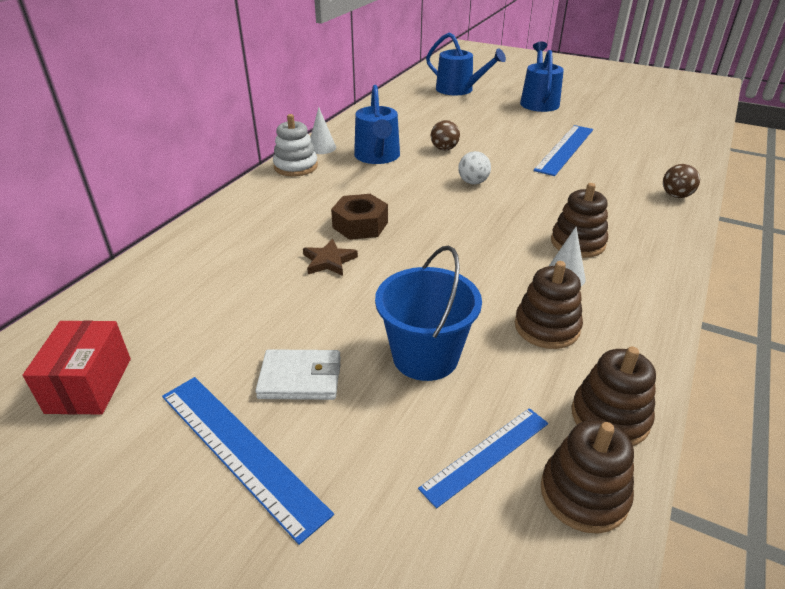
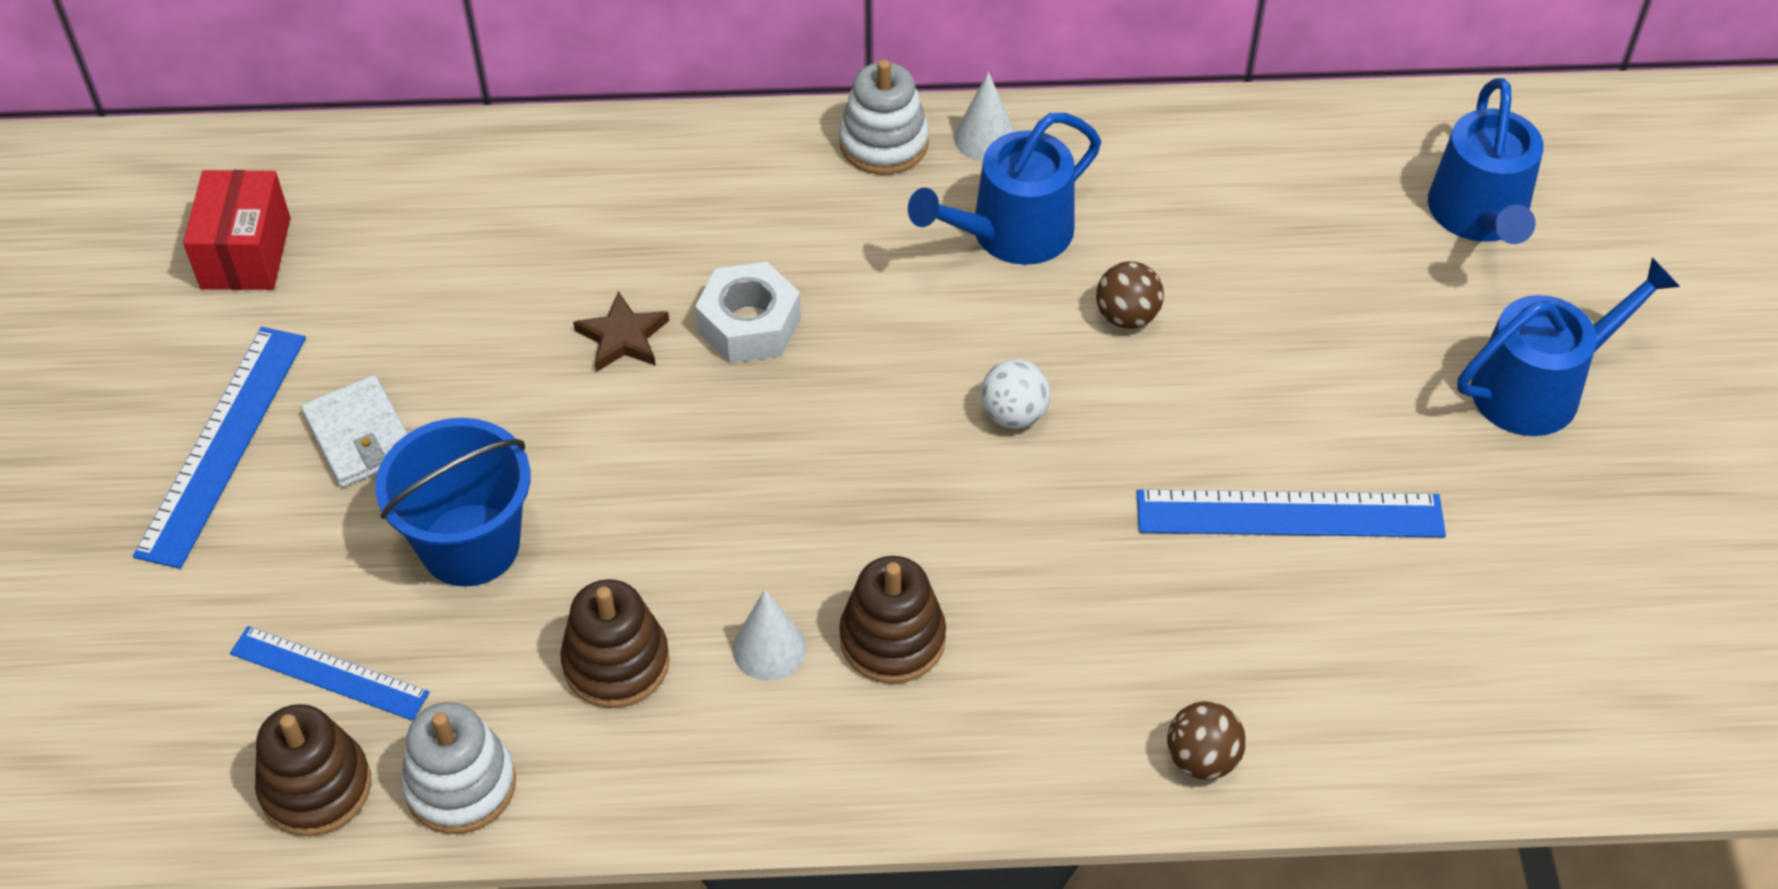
camera: 60 degrees right, 15 degrees up
(89, 385) = (246, 253): red box -> red box turned 60 degrees counterclockwise
(360, 225) = (749, 324): brown nut -> white nut
(610, 417) = (460, 785): brown stacking toy -> white stacking toy

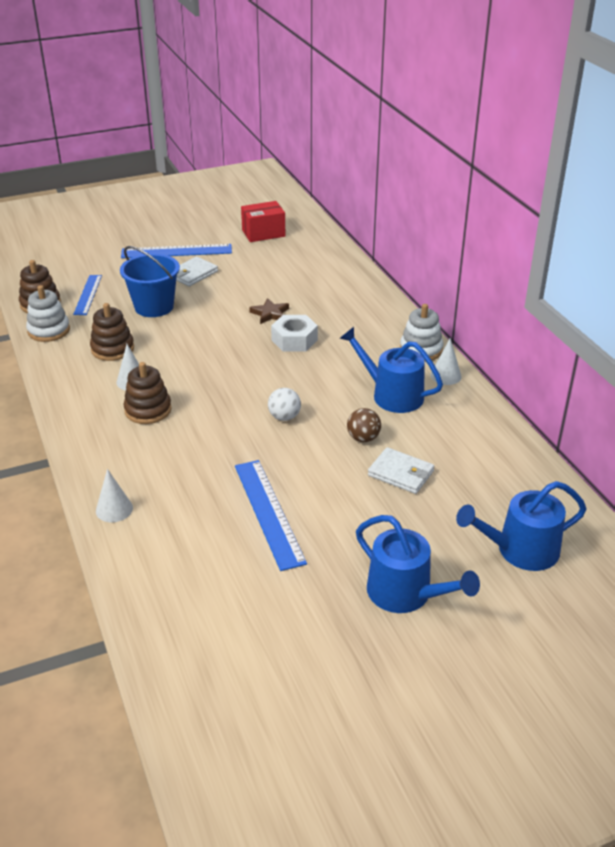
camera: 70 degrees right, 15 degrees down
(1202, 759) = (114, 509): brown ball -> white cone
(1245, 297) = (400, 473): none -> white wallet

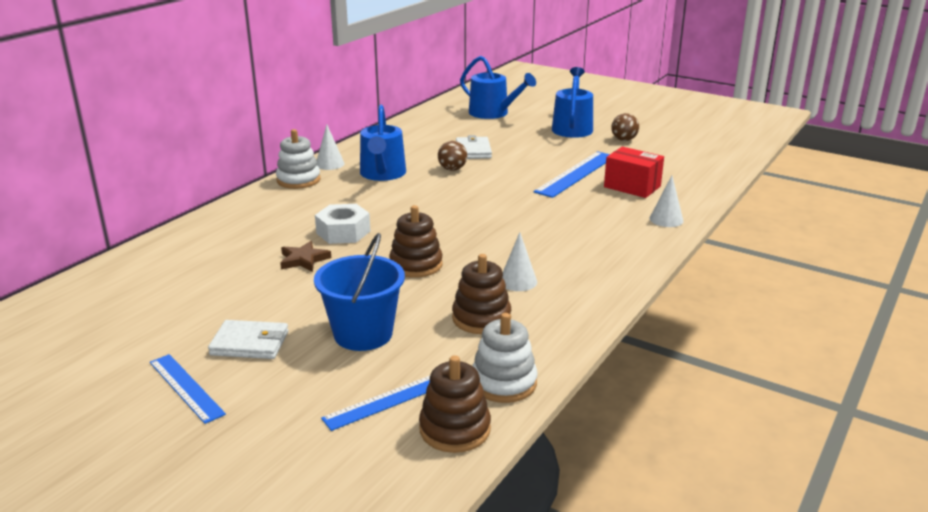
camera: 125 degrees left, 10 degrees down
(148, 410) = (545, 255): brown stacking toy -> brown stacking toy (416, 265)
(176, 251) = (186, 387): blue ruler -> blue ruler, size x0.65
(263, 233) = (73, 339): red box -> red box (632, 187)
(284, 417) = (468, 200): white ball -> none
(322, 615) = (624, 140): none -> brown ball

